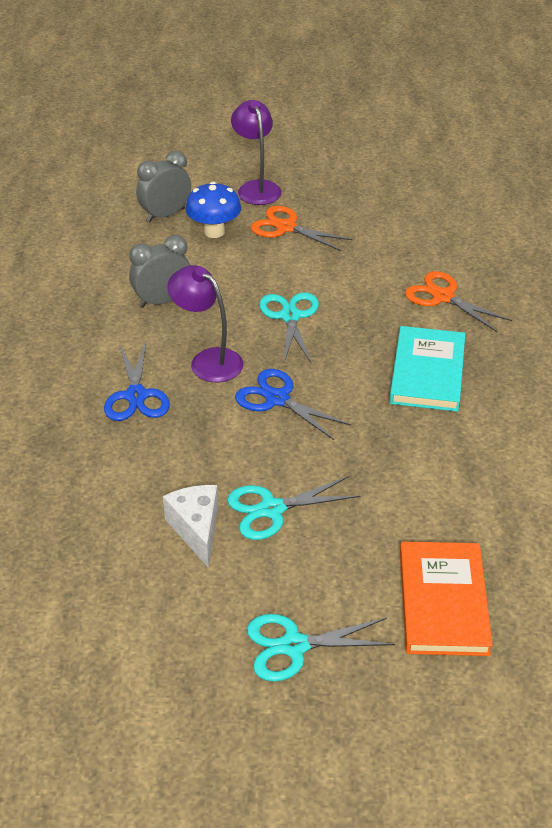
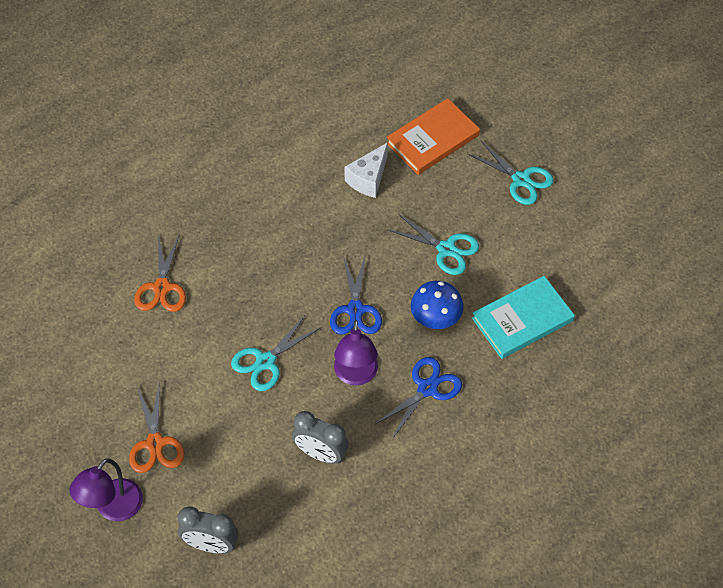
camera: 130 degrees left, 15 degrees up
(196, 530) = (496, 272): white cheese -> white cheese (368, 179)
(214, 232) = (204, 490): blue mushroom -> blue mushroom (435, 320)
(427, 372) = (255, 249): turquoise book -> turquoise book (522, 320)

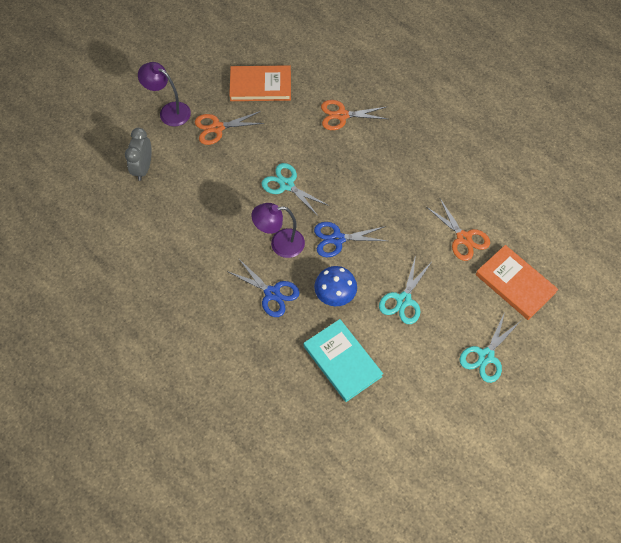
camera: 85 degrees right, 5 degrees up
(89, 384) = (260, 85): none -> orange book
(320, 454) = (213, 226): grey clock -> none
(368, 179) = (463, 238): white cheese -> orange scissors

